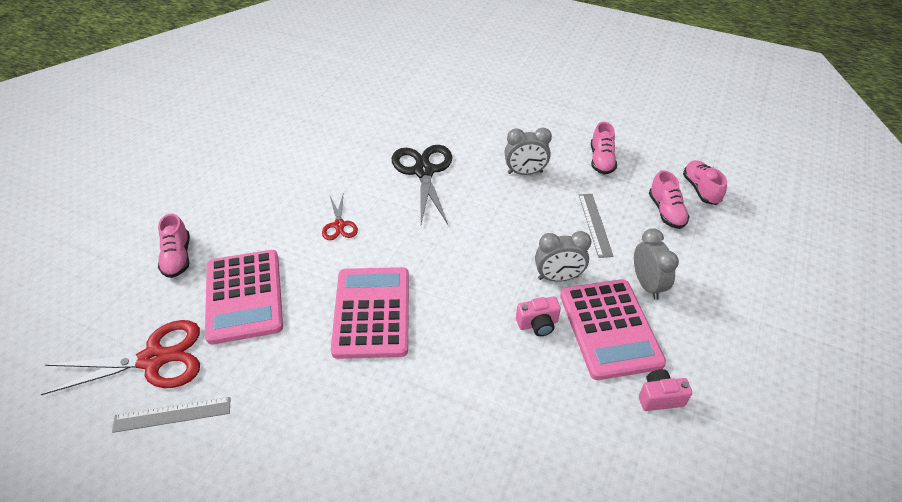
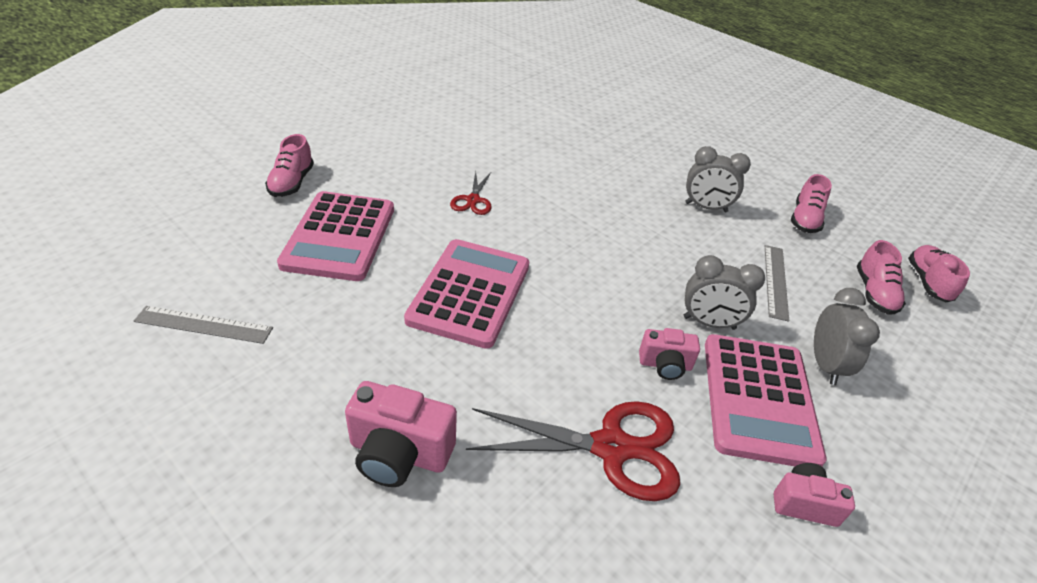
camera: 15 degrees right, 5 degrees down
(154, 359) = (216, 266): red scissors -> red scissors (612, 447)
(375, 463) = (399, 453): none -> pink camera
(423, 171) = (588, 176): black scissors -> none

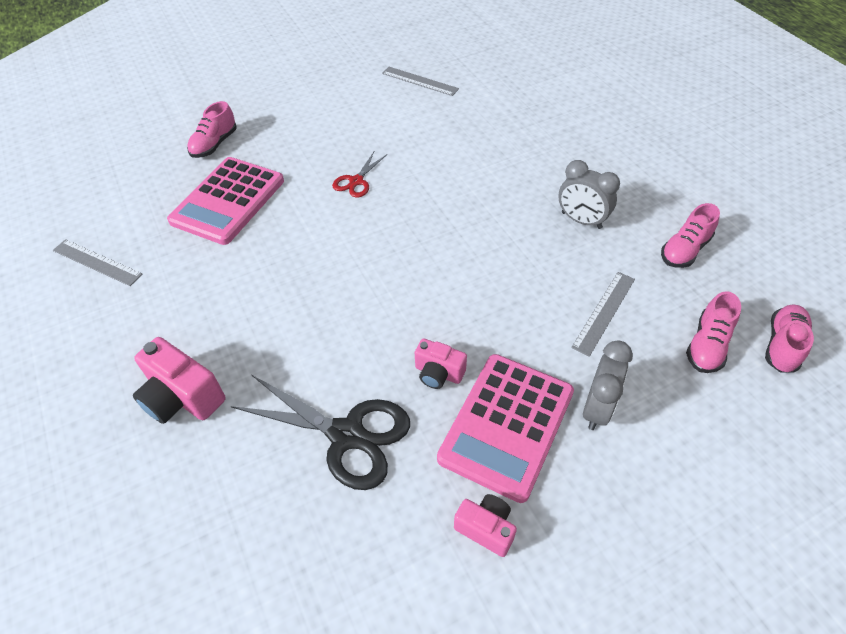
camera: 25 degrees right, 10 degrees up
(469, 293) = (306, 271): pink calculator -> none
(484, 106) = (419, 81): none -> grey ruler
(612, 447) = (347, 435): red scissors -> black scissors
(709, 323) = (506, 342): grey clock -> none

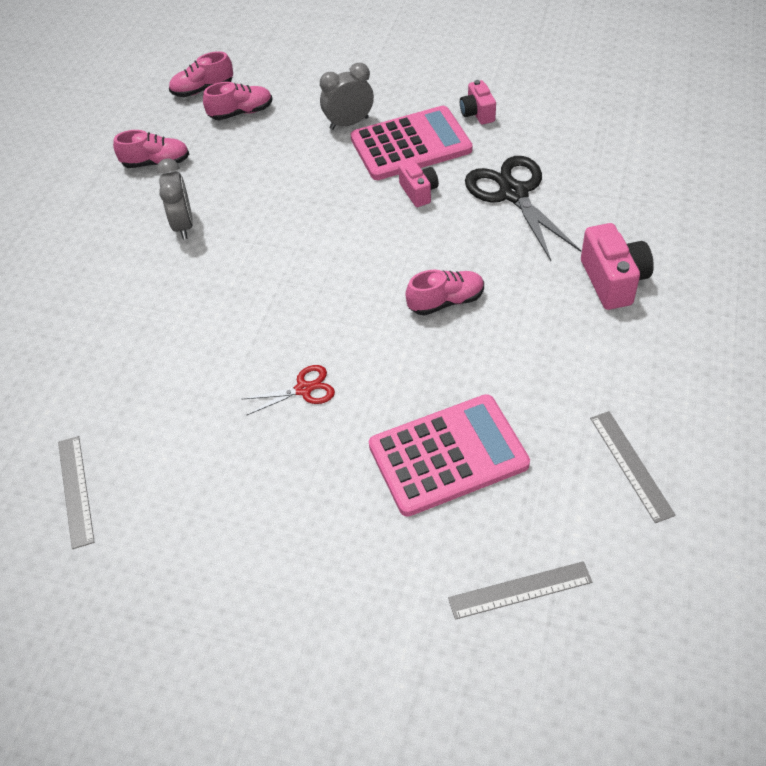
camera: 135 degrees left, 0 degrees up
(214, 144) = (399, 564): pink shoe -> pink shoe (446, 302)
(604, 312) = (268, 162): grey ruler -> grey ruler (520, 590)

